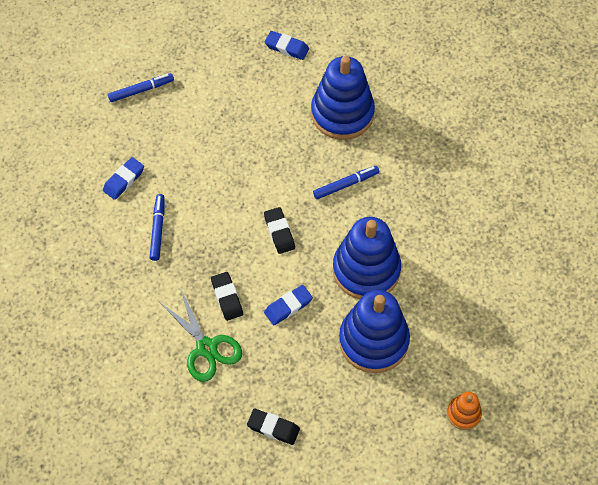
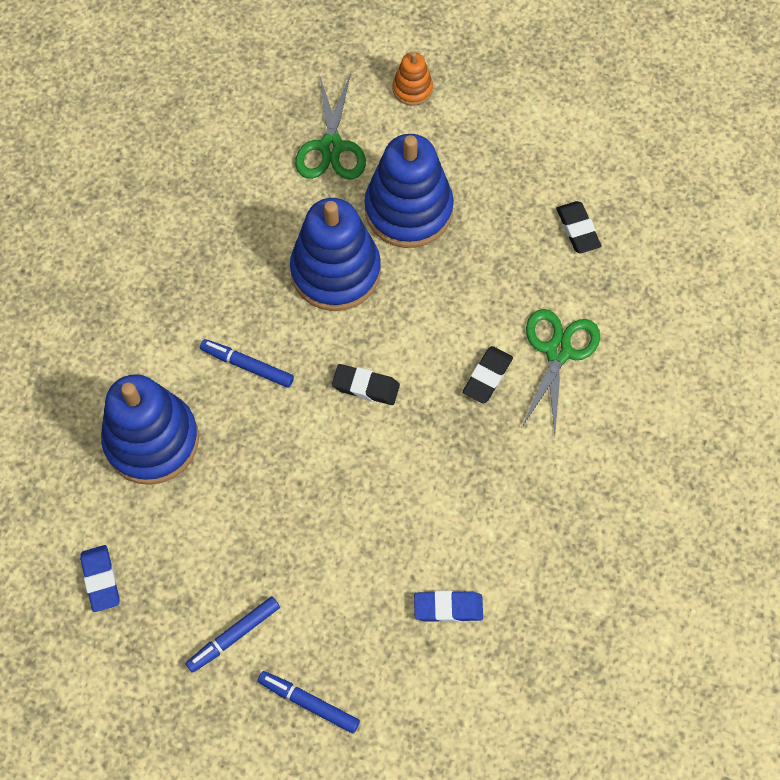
camera: 130 degrees left, 5 degrees up
(158, 229) = (474, 514): blue marker -> blue marker (234, 636)
(279, 232) = (366, 387): black eraser -> black eraser turned 75 degrees clockwise
(288, 306) = (443, 312): blue eraser -> none
(457, 331) = (331, 147): none -> green scissors

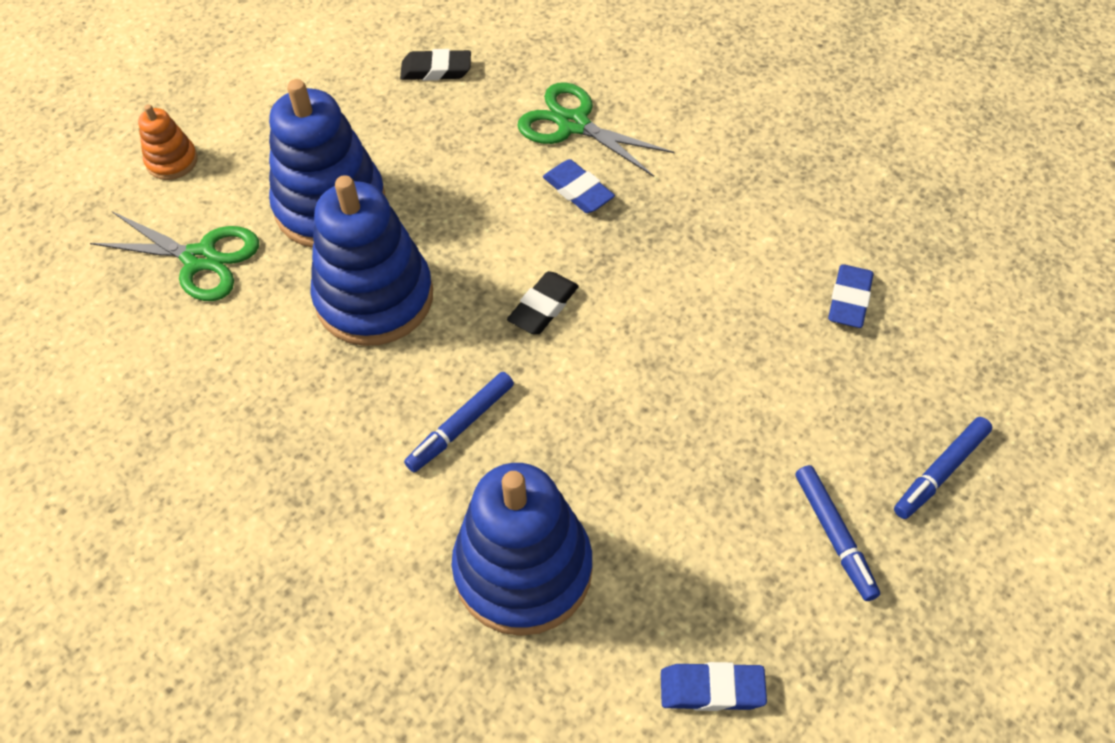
camera: 70 degrees left, 10 degrees down
(487, 377) = (578, 191): black eraser -> blue eraser

